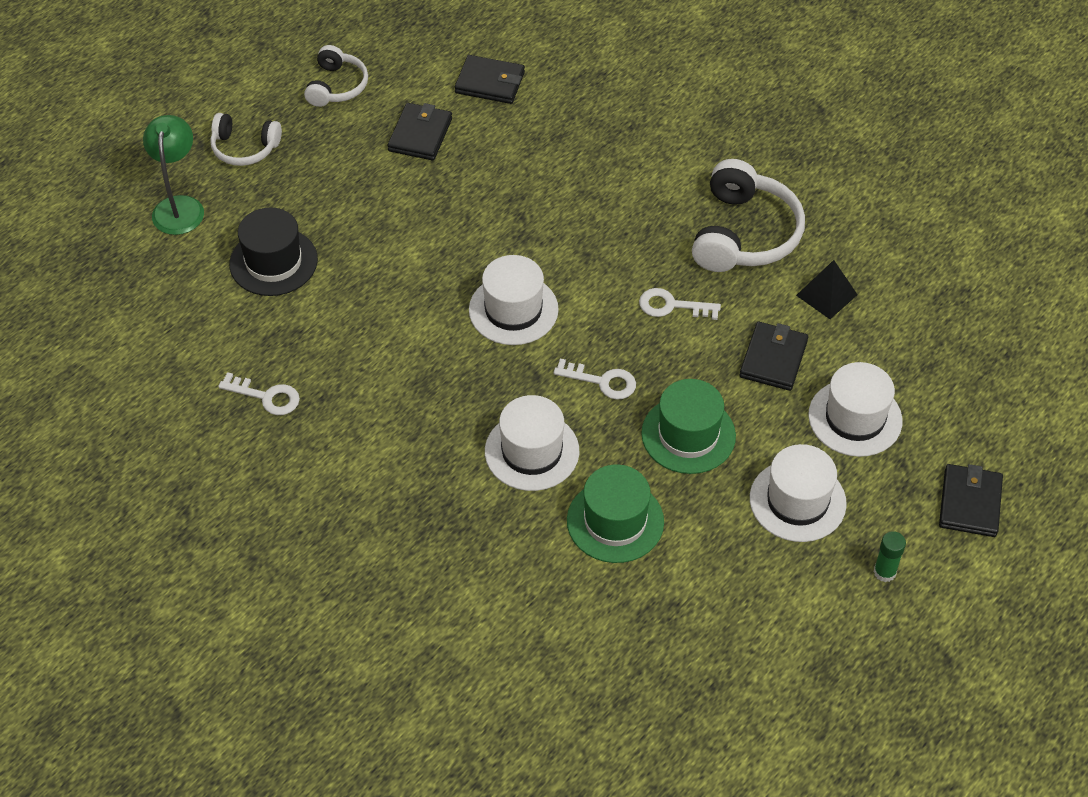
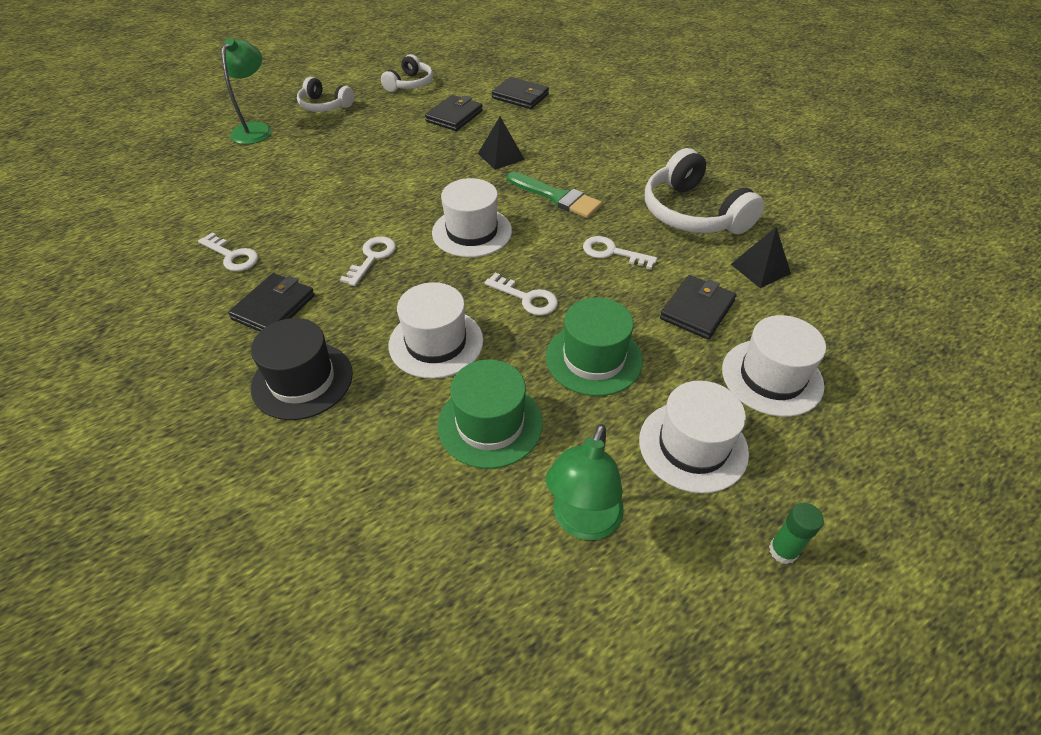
camera: 15 degrees right, 5 degrees down
(273, 262) = (300, 170): black hat -> black hat (302, 380)
(420, 366) = (372, 257): none -> white key
(503, 191) = (501, 156): none -> black pyramid
(590, 241) = (557, 197): none -> green brush
(722, 587) = (583, 522): none -> green lamp
(744, 234) = (693, 213): white headphones -> white headphones turned 120 degrees clockwise
(969, 503) = (897, 492): black wallet -> black wallet (274, 307)

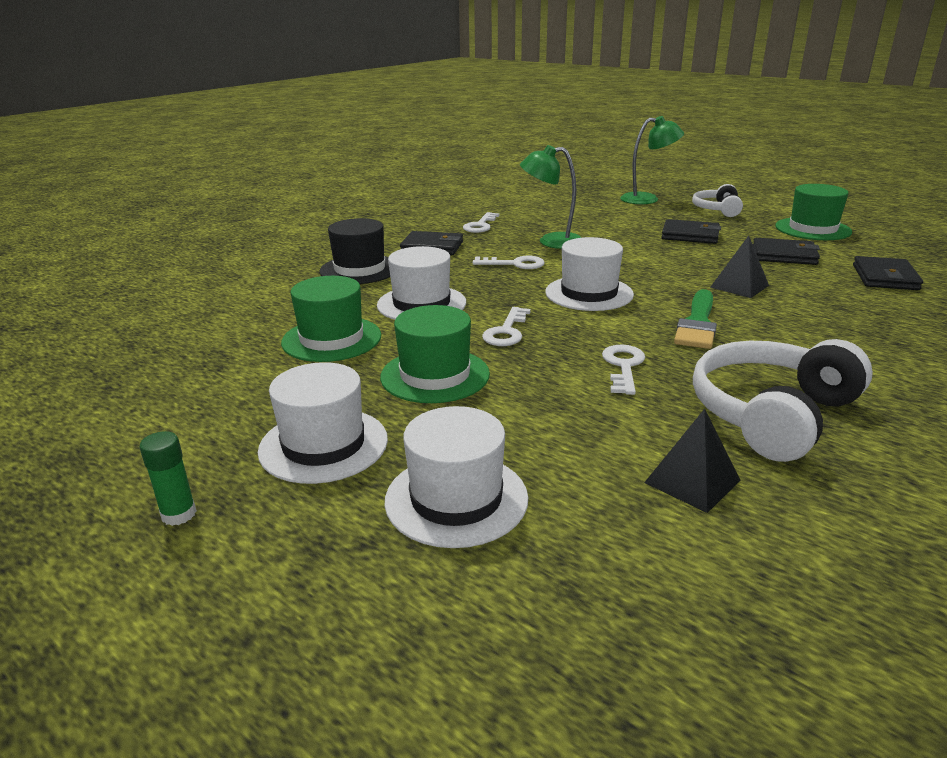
camera: 75 degrees right, 20 degrees down
(410, 84) = (812, 229): white headphones -> green hat
(583, 522) = (224, 393): green lamp -> green lamp (551, 241)
(697, 310) = (556, 432): black wallet -> black wallet (690, 235)

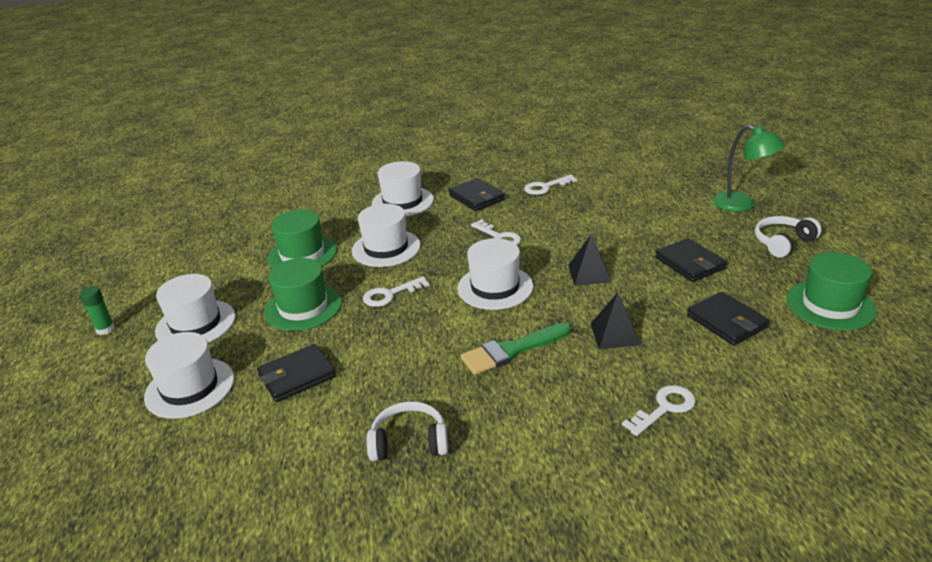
camera: 45 degrees right, 5 degrees up
(360, 269) = (402, 202): black hat -> white hat
(551, 241) = (565, 224): green lamp -> none
(623, 366) = (400, 357): white key -> white key (664, 408)
(692, 481) = (288, 450): black pyramid -> black pyramid (589, 273)
(772, 414) = (409, 442): white headphones -> white headphones, size x0.59
(885, 277) = (767, 390): black wallet -> black wallet (297, 376)

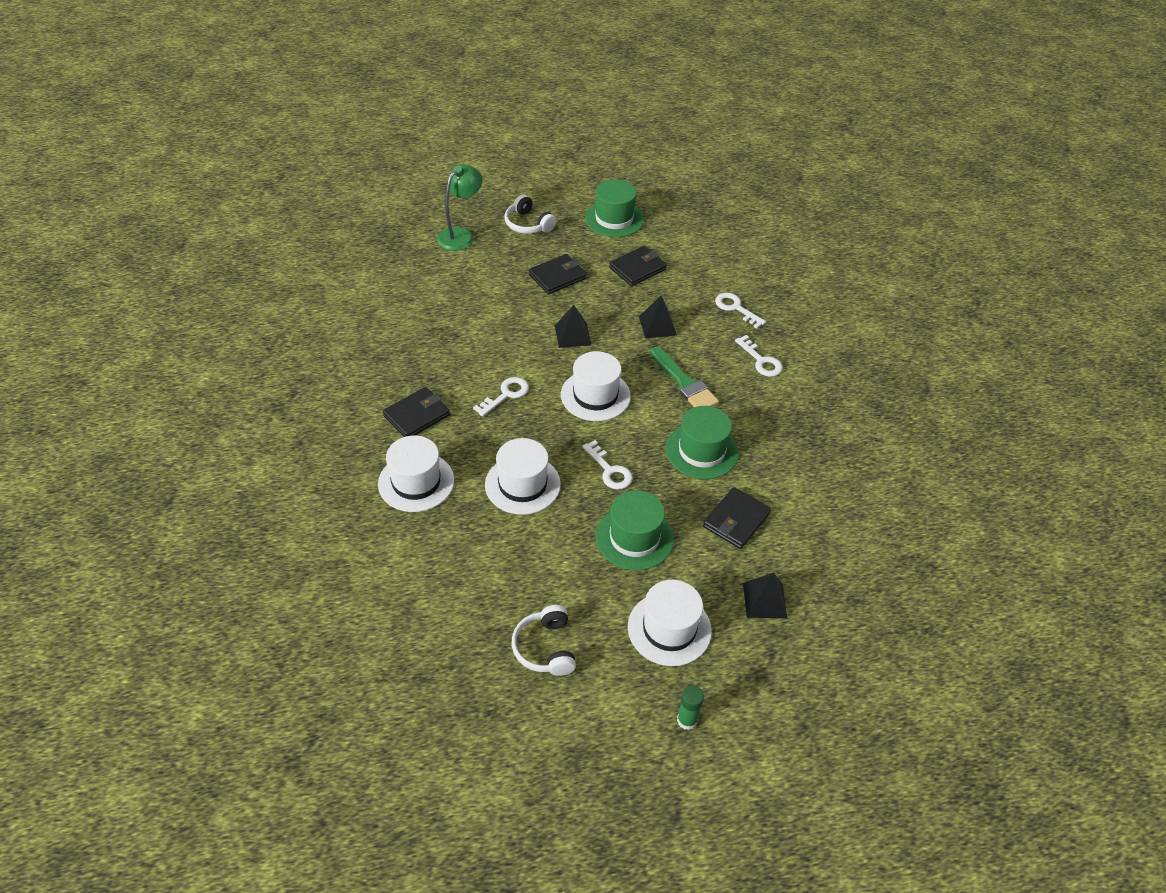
camera: 100 degrees left, 15 degrees up
(189, 387) = (764, 600): white hat -> black pyramid
(297, 376) = (736, 520): black wallet -> black wallet turned 75 degrees clockwise
(302, 254) = (532, 560): green hat -> green hat (701, 451)
(409, 442) = (795, 436): white headphones -> white headphones (545, 648)
(545, 187) = (401, 360): white key -> white key (761, 360)

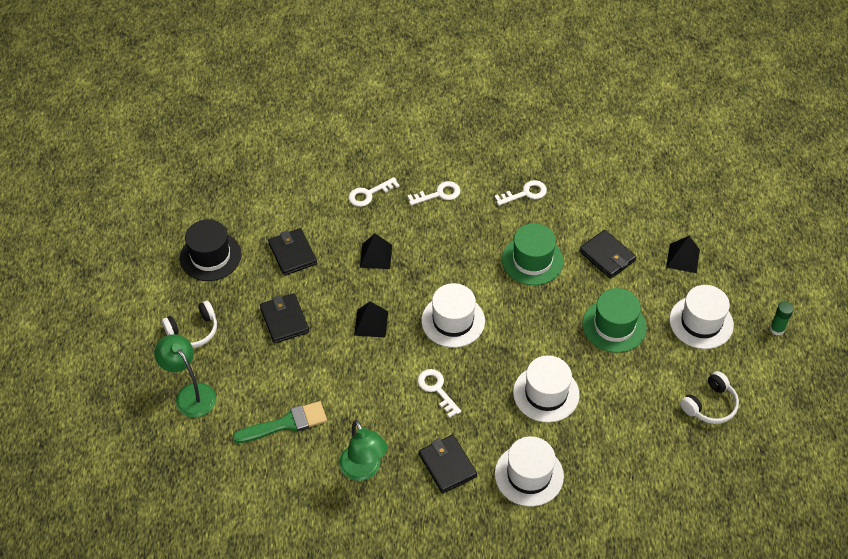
camera: 75 degrees left, 5 degrees up
(401, 356) = (363, 470): none -> green lamp
(545, 648) = (710, 405): white headphones -> white headphones turned 45 degrees counterclockwise
(609, 470) = (541, 328): white key -> white key (525, 193)
(614, 219) = (210, 256): green hat -> black hat
(684, 383) = (453, 253): green brush -> green brush (286, 423)

